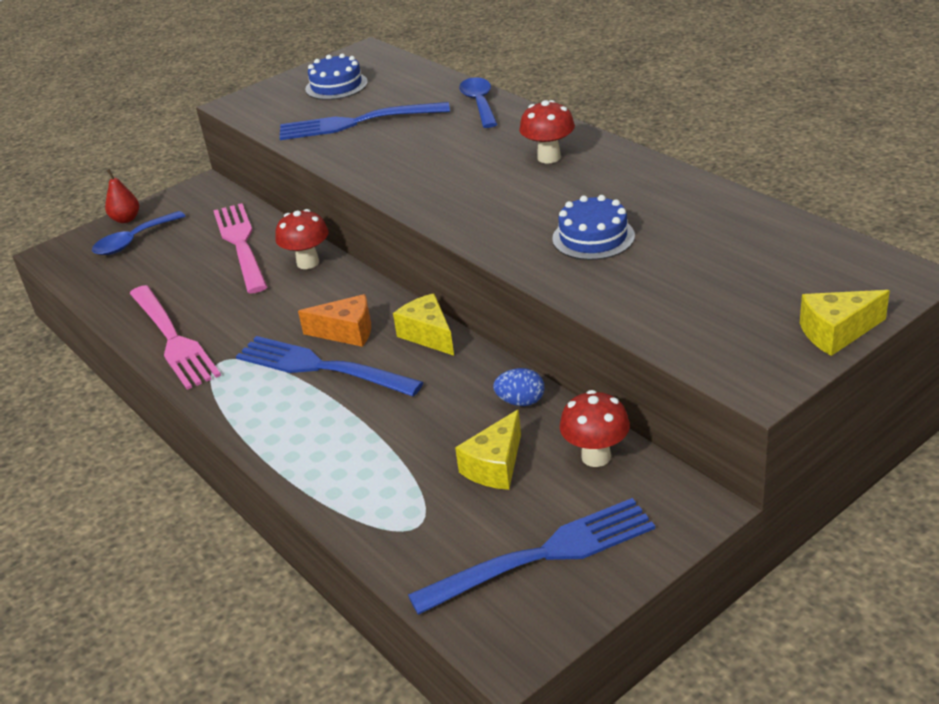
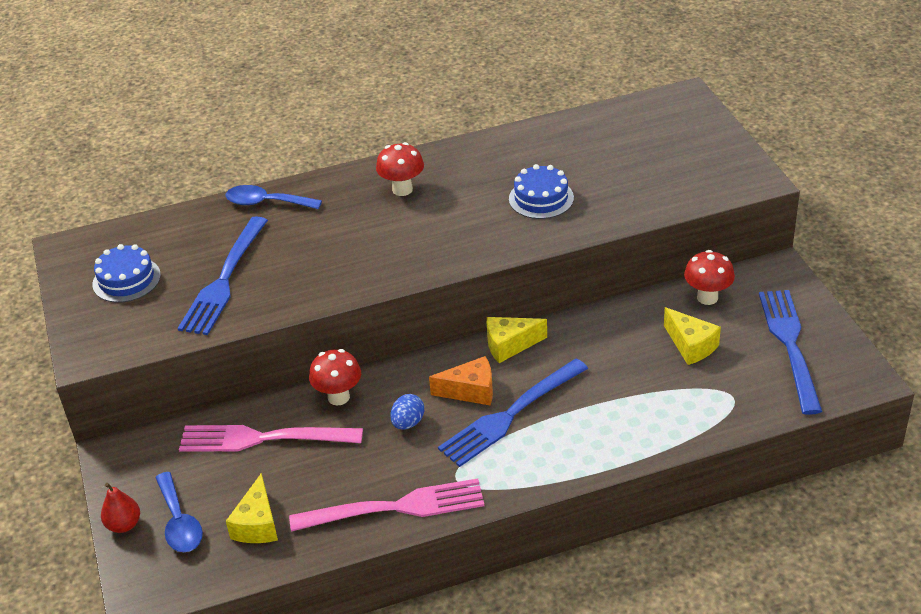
camera: 70 degrees left, 5 degrees up
(347, 332) = (470, 391): orange cheese -> orange cheese turned 60 degrees clockwise
(521, 402) = (627, 317): blue egg -> blue egg (408, 423)
(836, 333) = (724, 138): yellow cheese -> yellow cheese (257, 524)

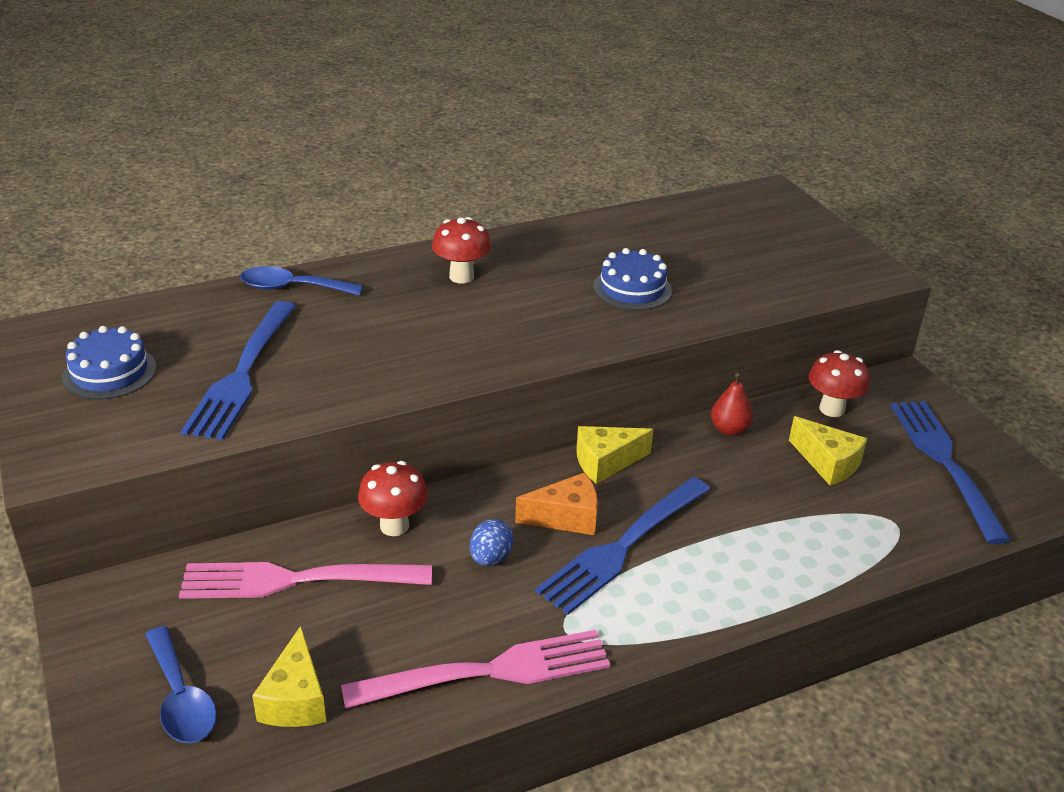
camera: 10 degrees left, 5 degrees down
(124, 525) = (98, 704): red pear -> red pear (729, 429)

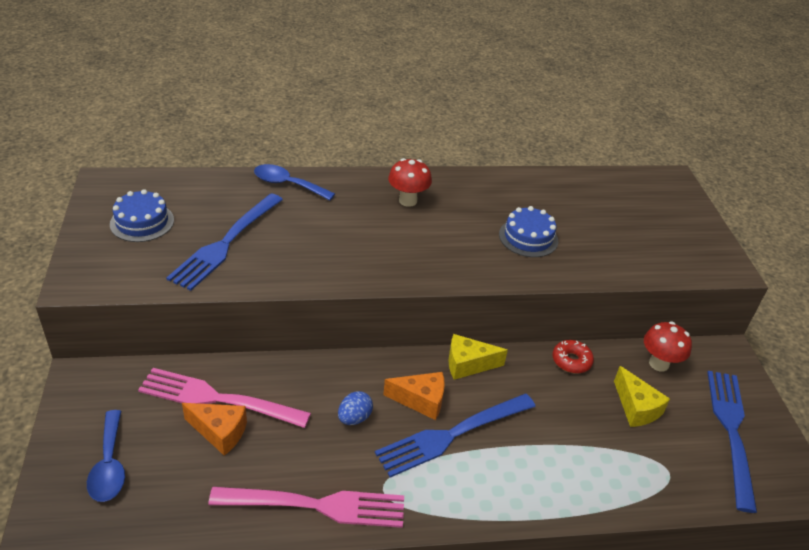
camera: 15 degrees right, 5 degrees up
(295, 699) = (180, 487): yellow cheese -> none
(318, 619) = (220, 432): none -> orange cheese
(394, 526) = (299, 375): red mushroom -> none
(729, 429) = (571, 361): red pear -> red donut

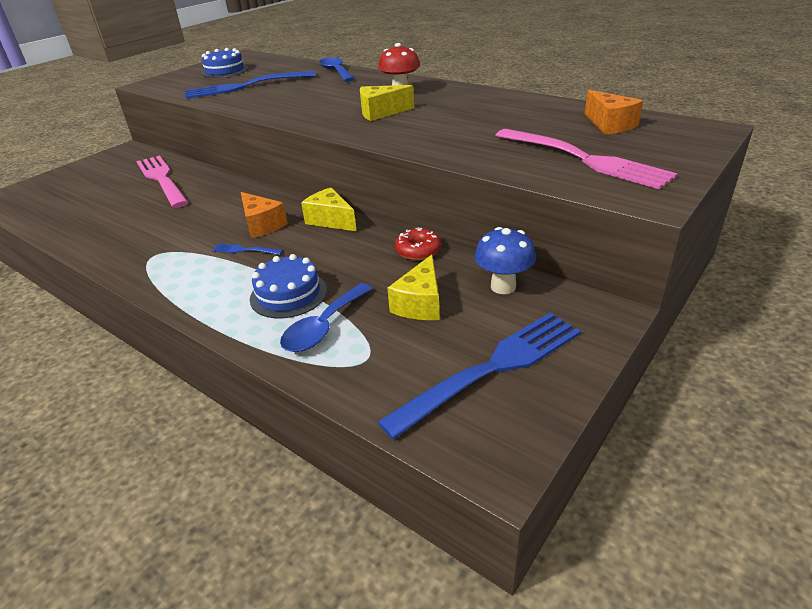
camera: 50 degrees right, 5 degrees down
(109, 465) = (70, 185): blue spoon -> blue spoon (323, 327)
(220, 432) = (134, 193): orange cheese -> orange cheese (609, 125)
(317, 505) = (109, 244): pink fork -> pink fork (585, 159)
(354, 418) = (208, 216): blue egg -> none
(438, 238) = (381, 112): none -> yellow cheese
(451, 435) = (244, 250): blue fork -> blue fork, size x0.42
(528, 237) = (457, 128): blue cake -> blue cake (288, 294)
(658, 364) = (503, 286): red mushroom -> blue mushroom

